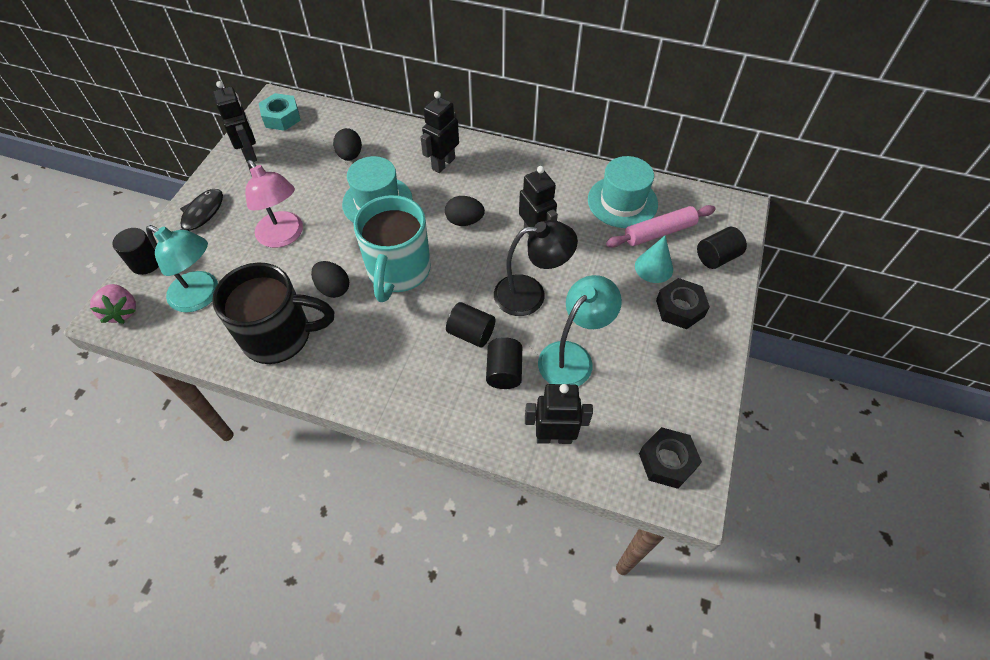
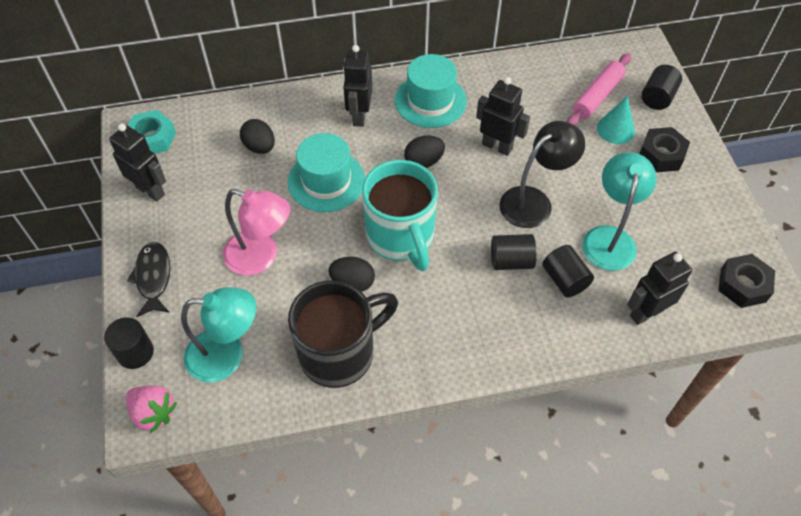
camera: 30 degrees left, 0 degrees up
(622, 202) = (547, 82): turquoise hat -> turquoise hat (430, 101)

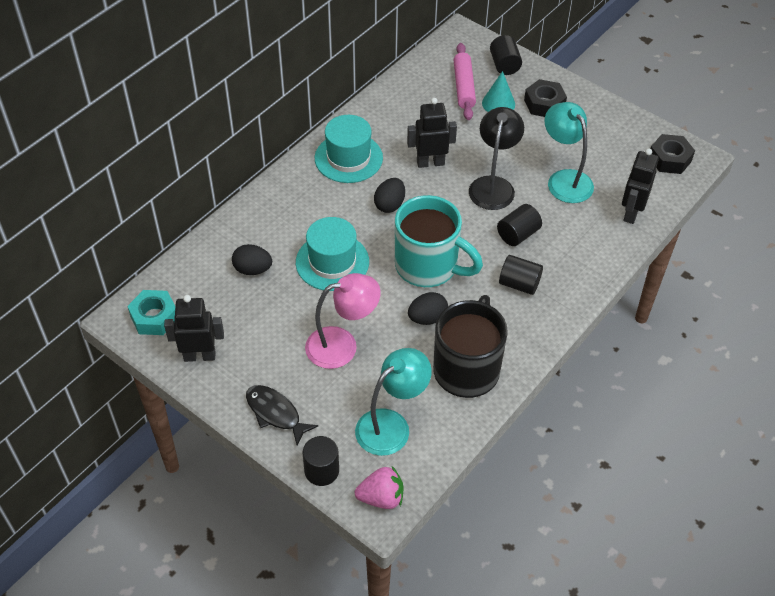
camera: 40 degrees left, 5 degrees down
(359, 115) = (306, 200): black robot -> none
(564, 279) = (563, 224): black cylinder -> black cylinder (519, 284)

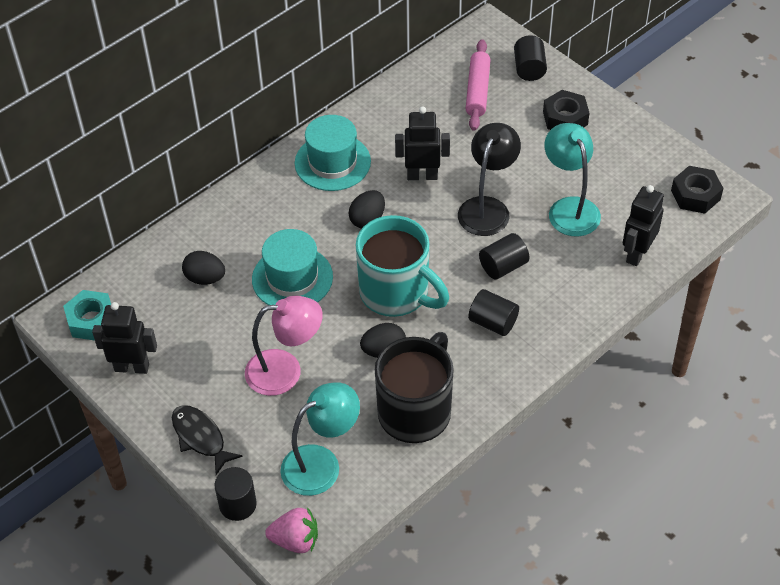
camera: 10 degrees right, 0 degrees up
(498, 103) = (513, 113): turquoise cone -> none

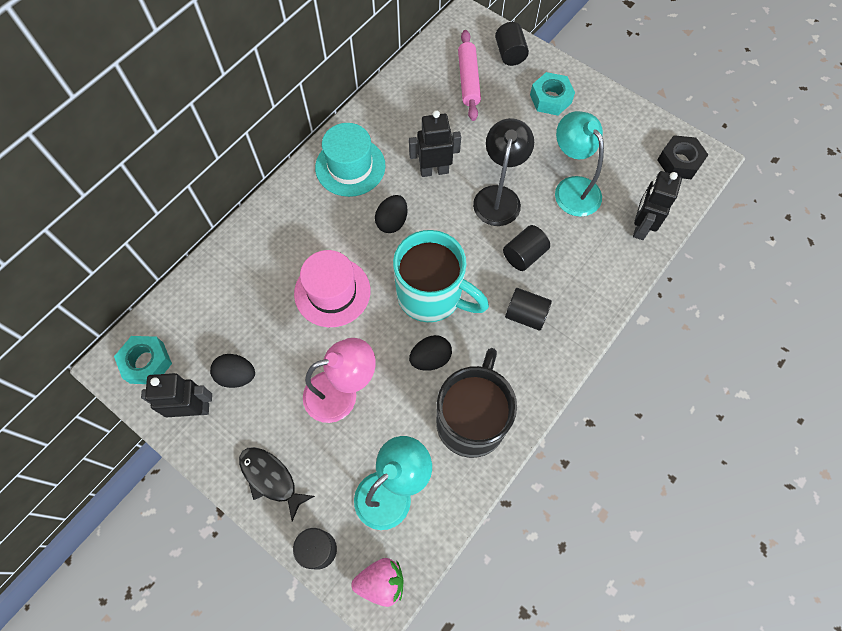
camera: 10 degrees left, 15 degrees up
(205, 278) = (250, 302): black egg -> black egg (237, 376)
(292, 278) = (332, 292): turquoise hat -> pink hat
(565, 118) = (550, 99): black nut -> turquoise nut

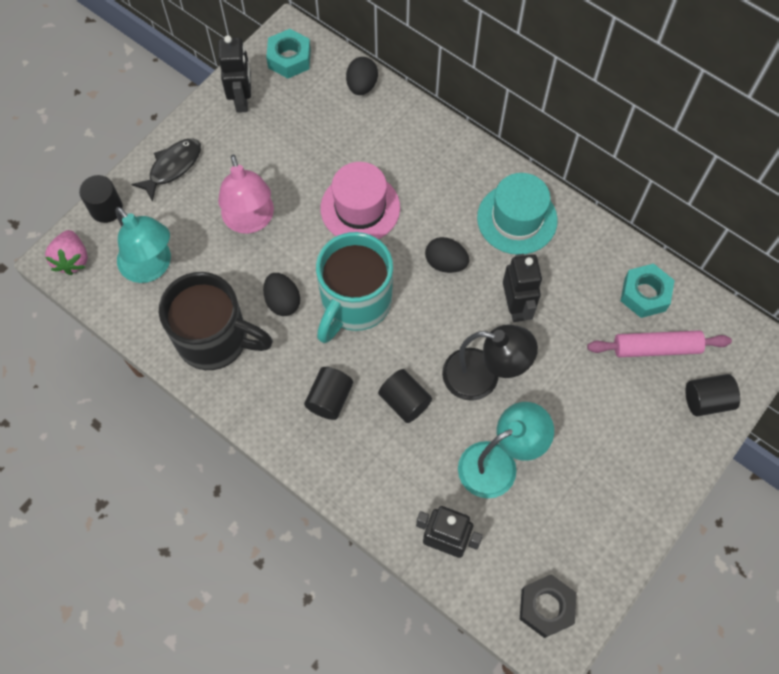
camera: 90 degrees right, 0 degrees up
(237, 376) = (273, 131): black egg -> black egg (362, 86)
(550, 99) = (636, 448): turquoise nut -> turquoise nut (644, 294)

